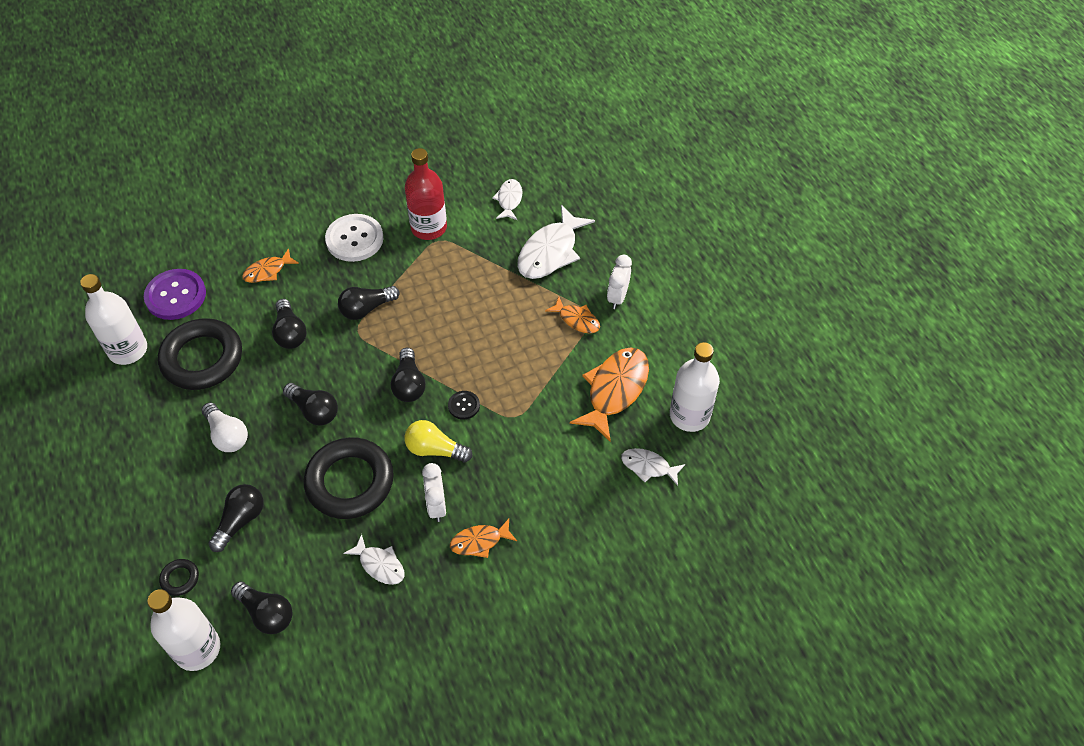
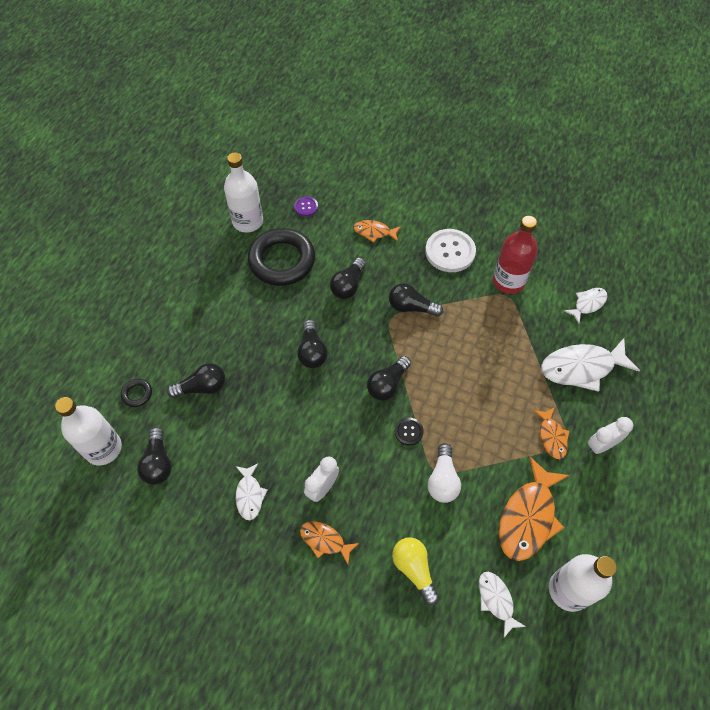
camera: 45 degrees right, 5 degrees up
(175, 296) = (306, 207): purple button -> purple button, size x0.50
(227, 435) = (248, 324): white light bulb -> white light bulb (442, 480)
(350, 482) = (286, 420): black ring -> none
(435, 449) = (359, 446): yellow light bulb -> yellow light bulb (414, 569)
(615, 390) = (528, 517): orange fish -> orange fish turned 135 degrees clockwise

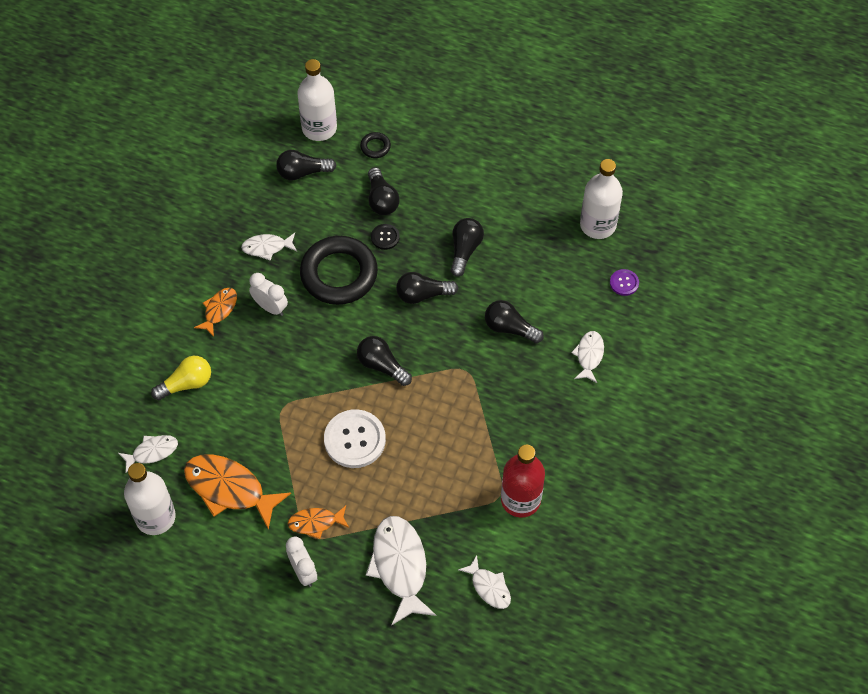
camera: 90 degrees right, 0 degrees up
(282, 261) = (542, 261): black ring -> black ring (339, 274)
(374, 232) = (589, 355): orange fish -> white fish
(408, 432) = (326, 384): black button -> black button (385, 237)
(411, 307) = (481, 392): black light bulb -> black light bulb (465, 250)
(442, 480) = (272, 413): white light bulb -> none
(450, 252) = (563, 437): white button -> white button (354, 440)

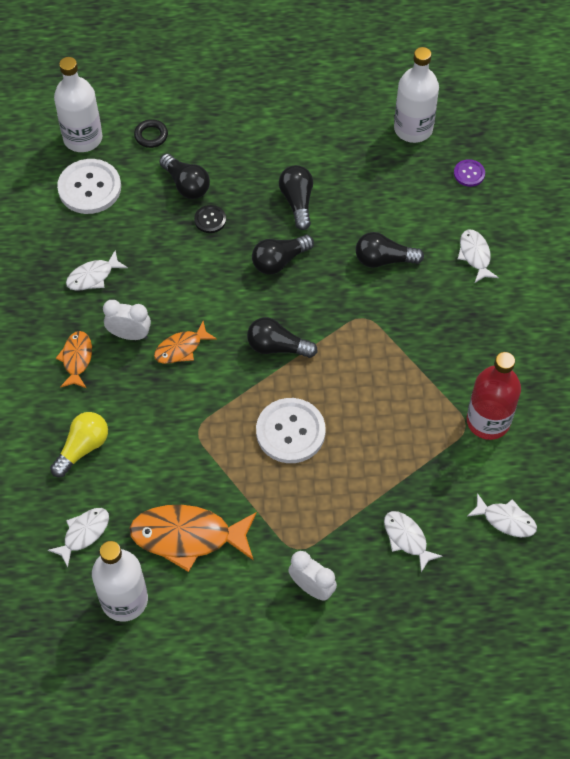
camera: 25 degrees left, 0 degrees up
(303, 172) = (89, 188): black light bulb -> white button
(315, 523) = (297, 532): orange fish -> orange fish (181, 348)
(339, 274) = (183, 274): black ring -> none
(400, 566) = (407, 539): white fish -> white fish, size x0.55

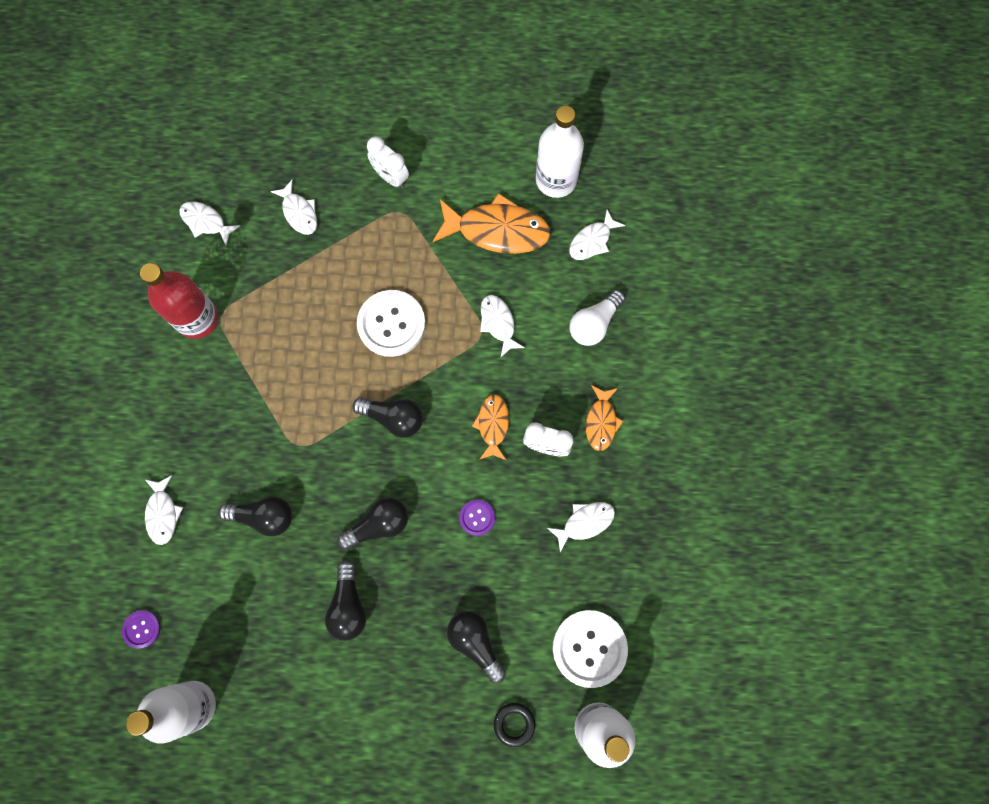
camera: 175 degrees left, 15 degrees up
(83, 448) = (594, 324): yellow light bulb -> white light bulb
(181, 348) = (493, 425): orange fish -> orange fish turned 60 degrees counterclockwise
(181, 441) = (498, 323): none -> white fish
(191, 273) = (477, 517): none -> purple button
(210, 220) = (451, 588): black button -> none

